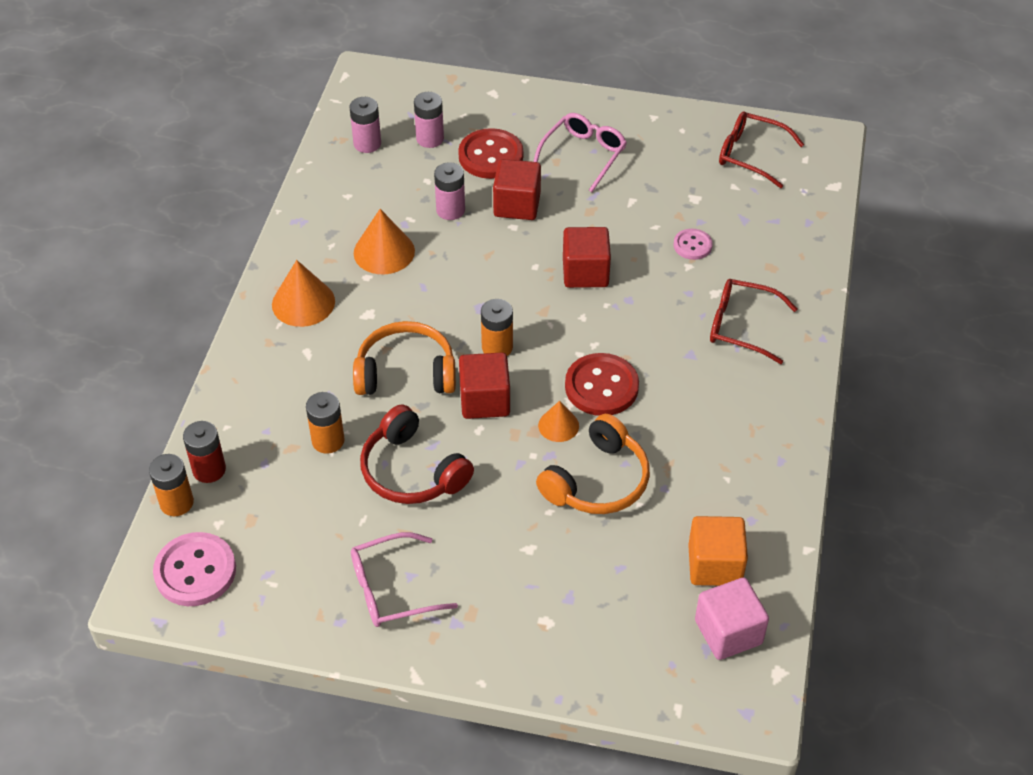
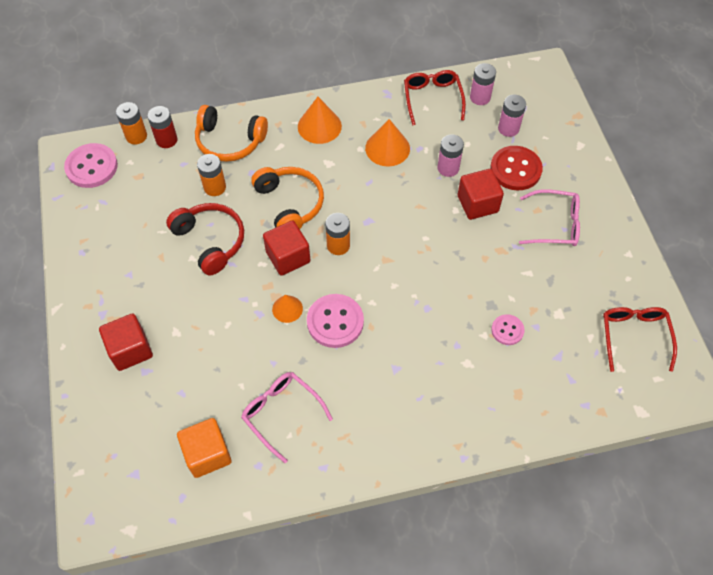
camera: 65 degrees right, 10 degrees up
(392, 589) = (115, 269): pink glasses -> pink glasses (282, 414)
(412, 471) = (210, 241): red headphones -> red headphones turned 120 degrees clockwise
(585, 272) = (437, 271): red cube -> red cube (130, 350)
(597, 481) = (249, 351): orange headphones -> orange headphones (229, 141)
(601, 387) = (335, 322): red button -> pink button
(728, 632) = (153, 483): pink cube -> none
(742, 326) = (443, 394): red glasses -> red glasses (432, 99)

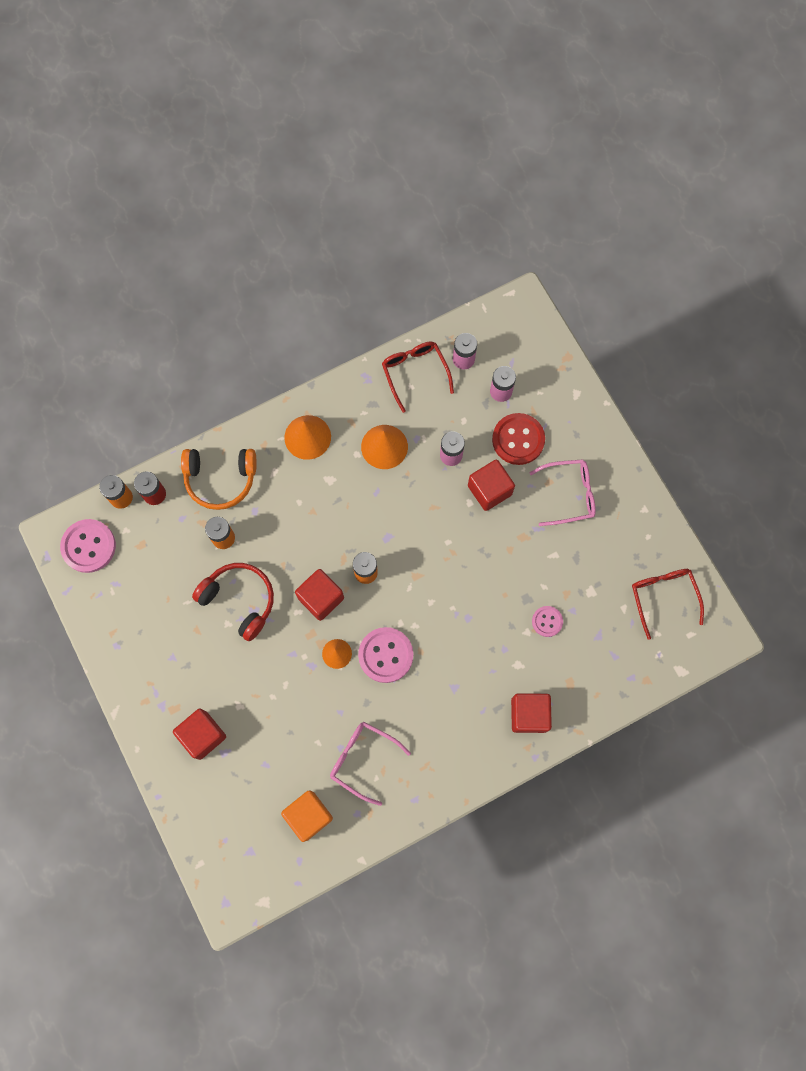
camera: 15 degrees left, 15 degrees up
(290, 204) = (305, 538): orange headphones -> none
(467, 414) = (529, 714): none -> red cube

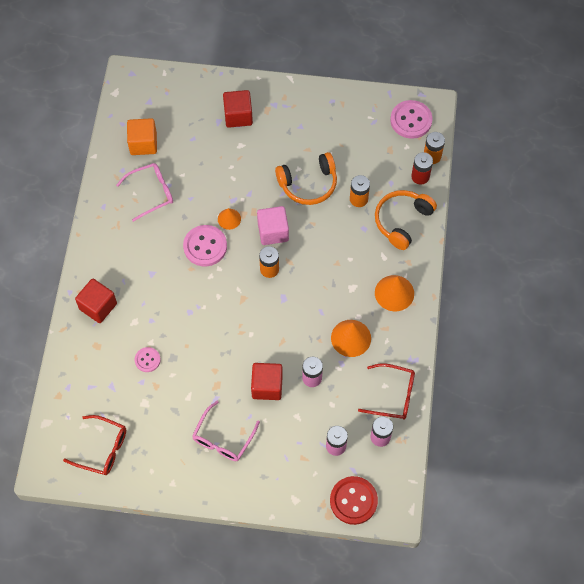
camera: 125 degrees right, 10 degrees down
(239, 600) = (308, 184): red headphones -> orange headphones
(321, 598) = (273, 232): red cube -> pink cube
(518, 440) = (290, 432): red button -> red button (353, 501)

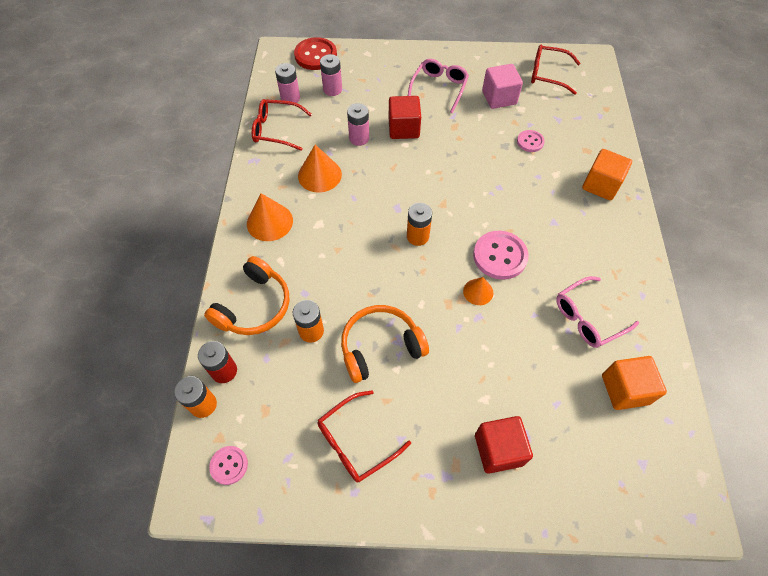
camera: 175 degrees right, 5 degrees down
(98, 306) = (601, 185): red cube -> orange cube
(273, 232) = (419, 280): pink cube -> pink cube (499, 98)
(329, 127) = (356, 441): none -> red glasses
(411, 120) = (229, 465): pink button -> pink button, size x0.57

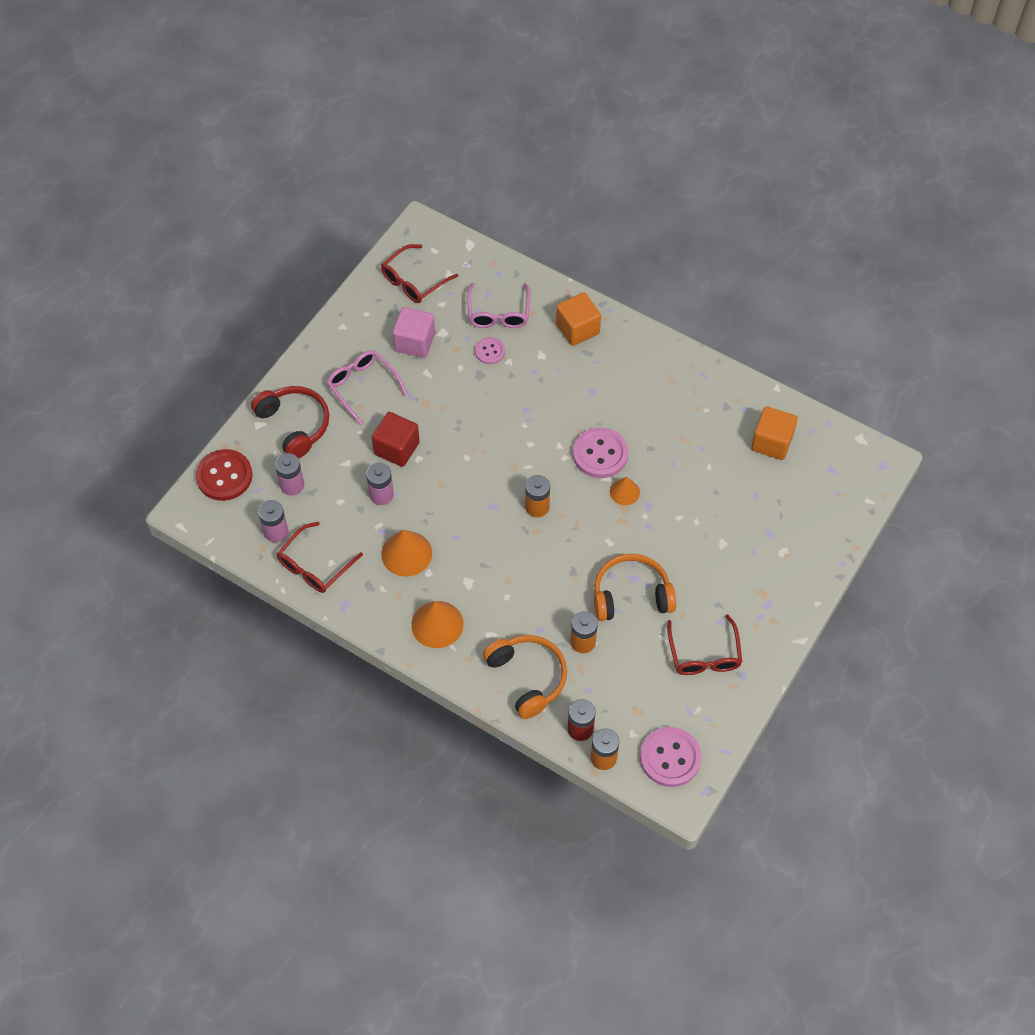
camera: 60 degrees left, 0 degrees up
(229, 465) = (670, 758): pink button -> pink button, size x1.77
(380, 69) = (294, 425): none -> red headphones
(380, 347) = (631, 595): orange headphones -> orange headphones turned 75 degrees clockwise
(498, 449) = (767, 557): red cube -> none
(588, 317) = (698, 426): pink glasses -> pink glasses (498, 313)

